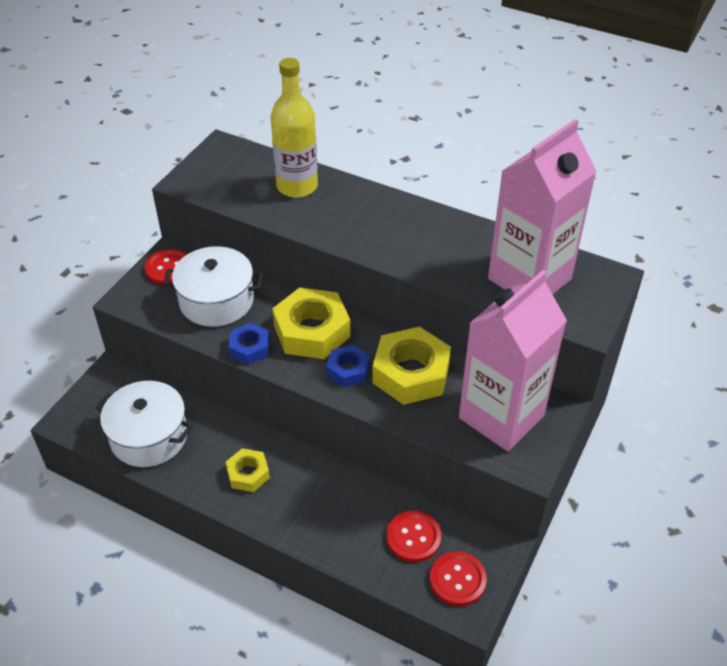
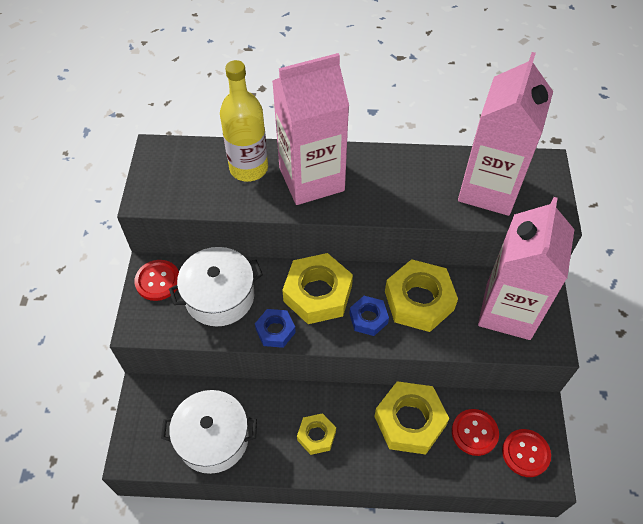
camera: 25 degrees left, 10 degrees up
(351, 214) = (311, 179): none -> pink carton
(351, 499) = (410, 421): none -> yellow nut

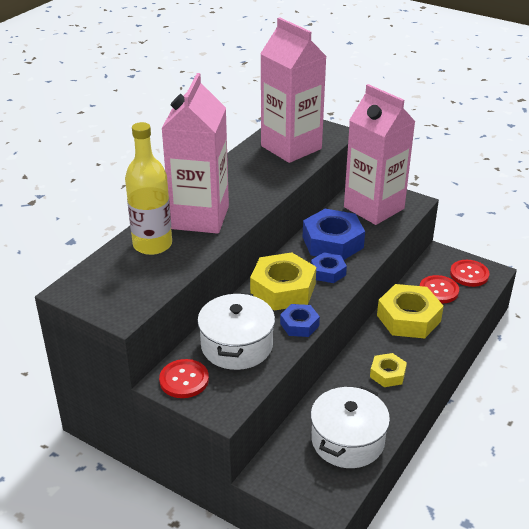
camera: 60 degrees left, 20 degrees down
(419, 301) = (332, 242): yellow nut -> blue nut

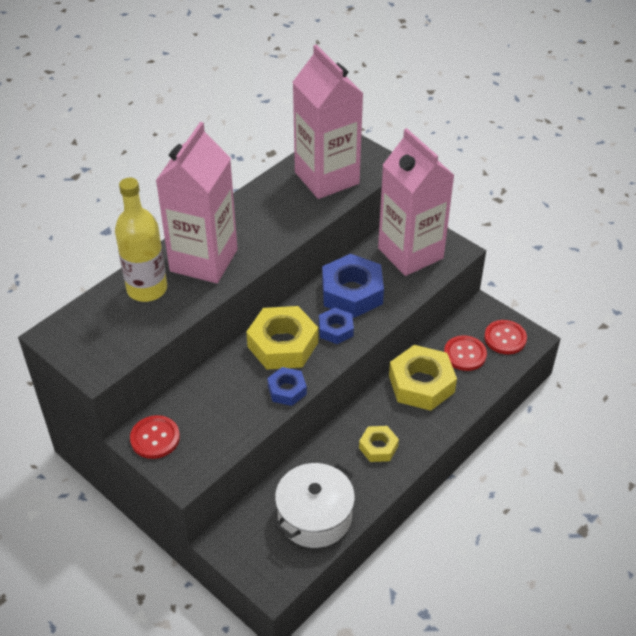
camera: 10 degrees right, 10 degrees up
(237, 345) = (217, 406): white pot -> none

